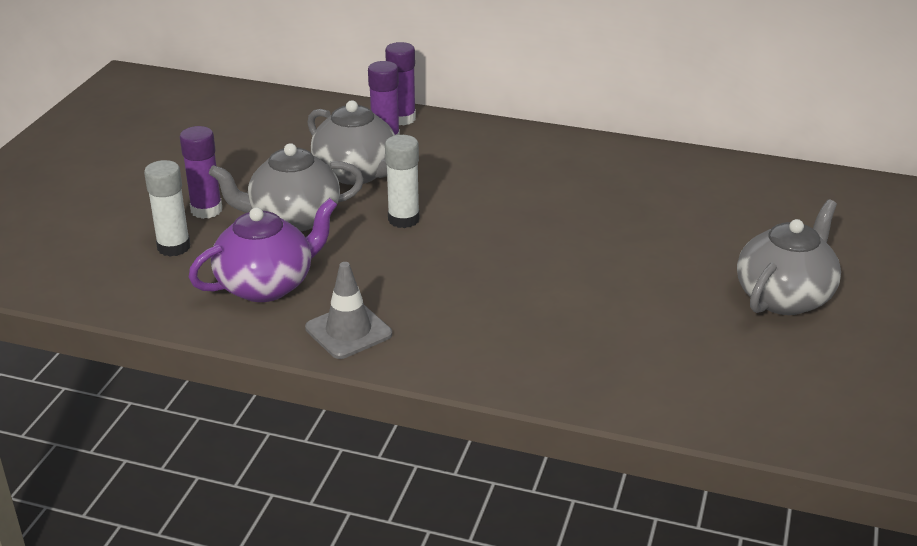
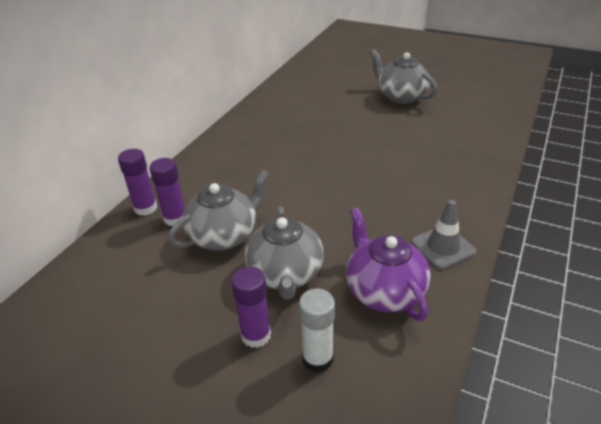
camera: 80 degrees left, 5 degrees up
(403, 219) = (300, 215): white glue stick -> none

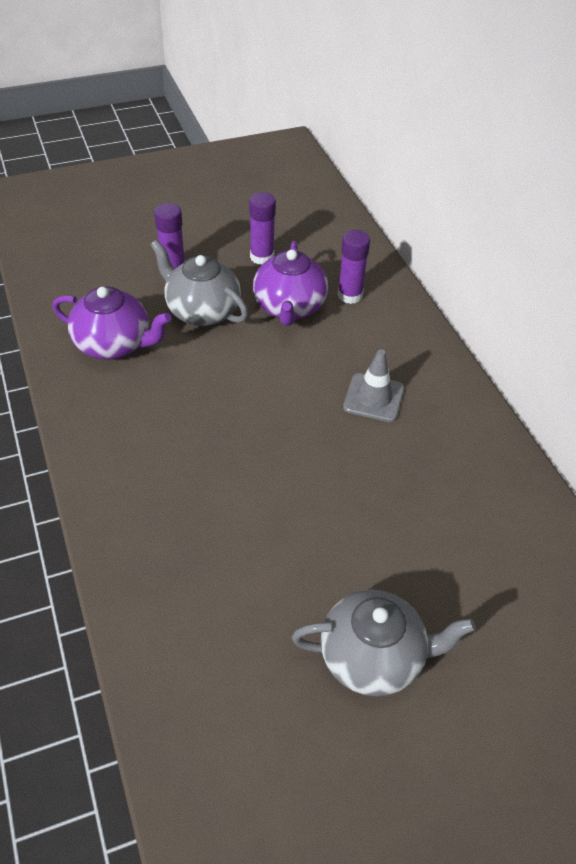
camera: 130 degrees right, 10 degrees up
(145, 208) = (387, 287): purple glue stick -> purple glue stick (262, 257)
(224, 236) = (289, 307): grey teapot -> purple teapot
(317, 358) = (118, 280): white glue stick -> none
(443, 247) = (95, 413): grey traffic cone -> grey traffic cone (373, 398)

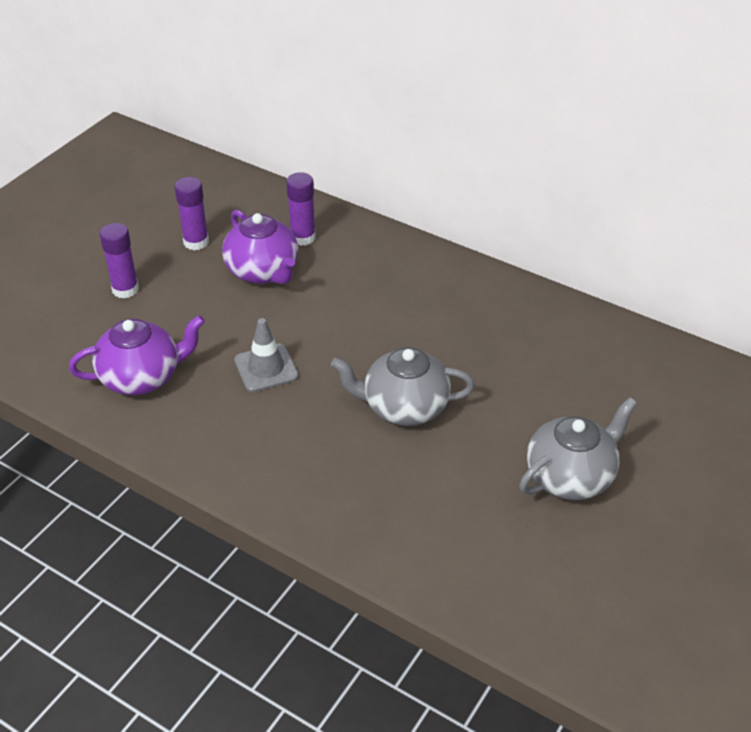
camera: 35 degrees left, 5 degrees down
(202, 311) = (191, 311): grey teapot -> grey teapot (404, 407)
(373, 398) = (399, 305): grey traffic cone -> grey traffic cone (266, 368)

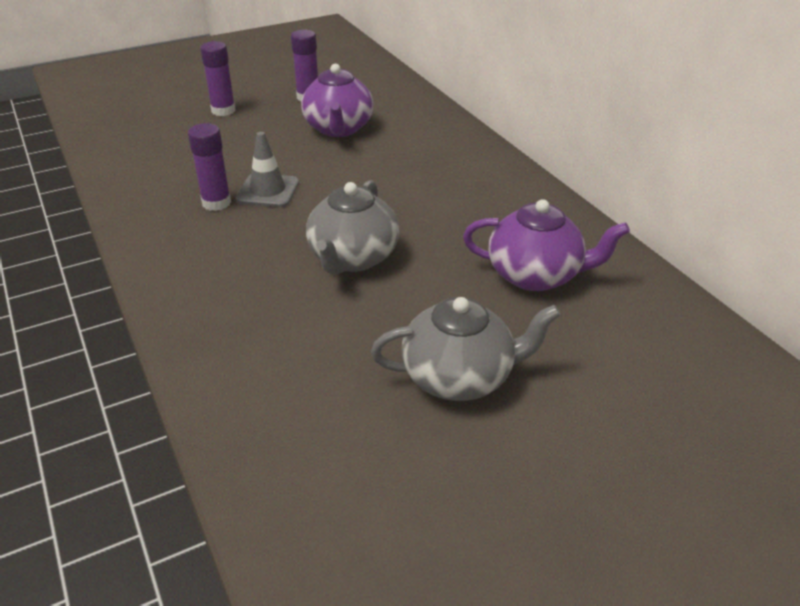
camera: 30 degrees right, 5 degrees down
(141, 377) = (168, 166): purple teapot -> purple teapot (535, 275)
(303, 237) = (395, 116): purple glue stick -> purple glue stick (216, 203)
(404, 407) = (353, 258): grey teapot -> grey teapot turned 105 degrees counterclockwise

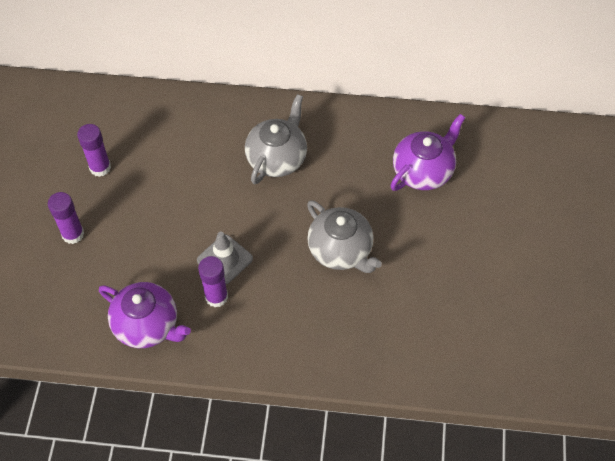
camera: 55 degrees left, 20 degrees up
(338, 129) = (170, 174): purple teapot -> purple teapot (147, 325)
(459, 377) = (479, 258): grey teapot -> grey teapot (277, 158)

